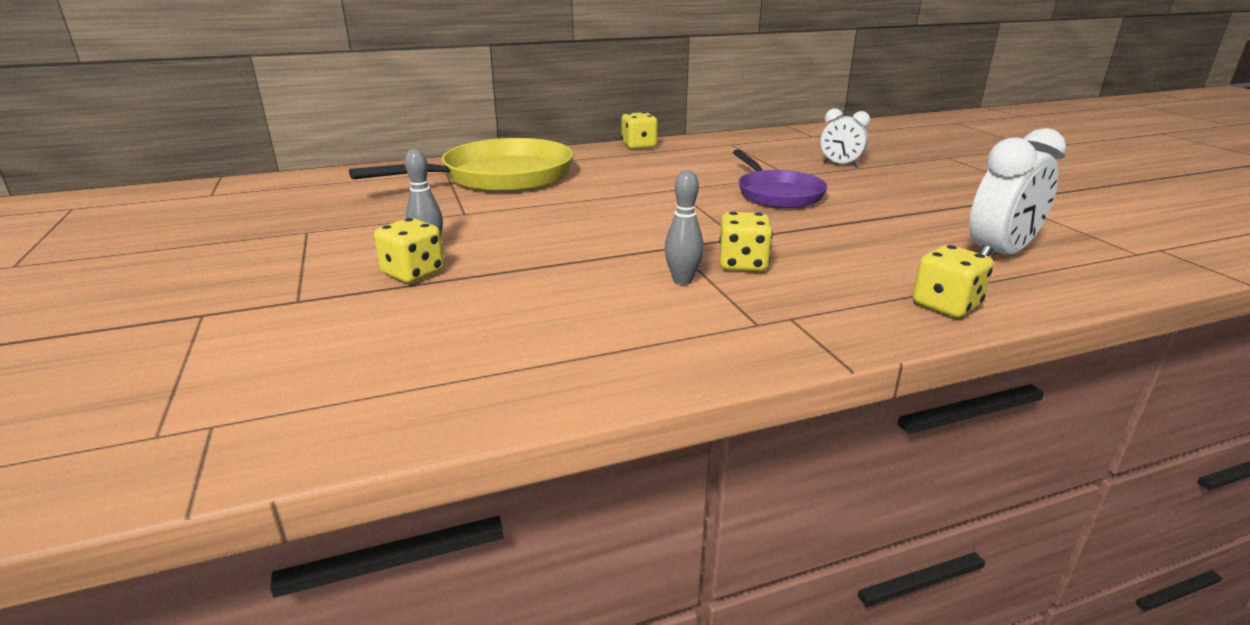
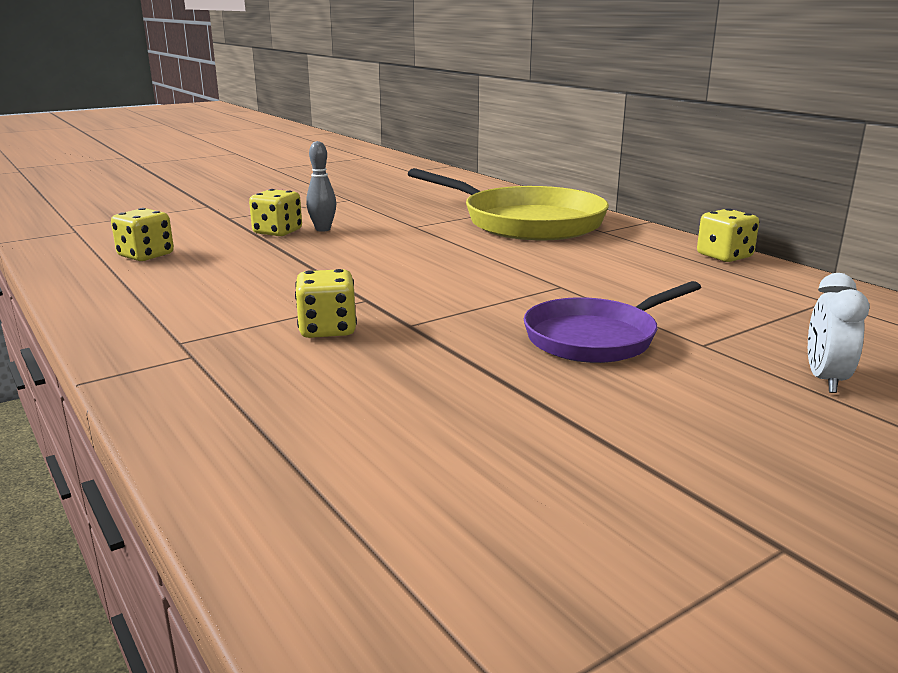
camera: 75 degrees right, 5 degrees down
(682, 280) = (278, 308): grey bowling pin -> none
(946, 305) = (221, 440): yellow dice -> yellow dice (146, 256)
(999, 254) = (427, 503): white clock -> none

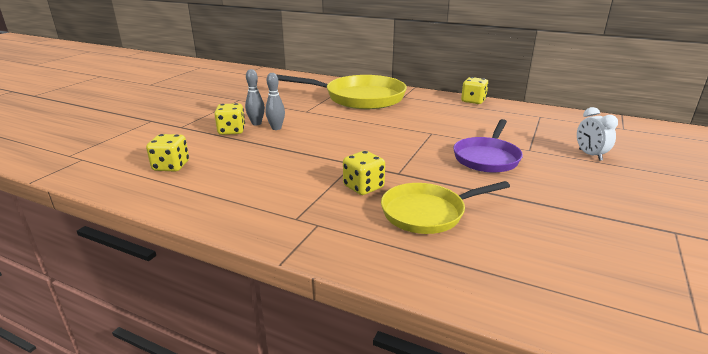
camera: 30 degrees left, 5 degrees up
(339, 239) = (276, 128): none -> grey bowling pin
(359, 383) = (427, 213): none -> yellow pan

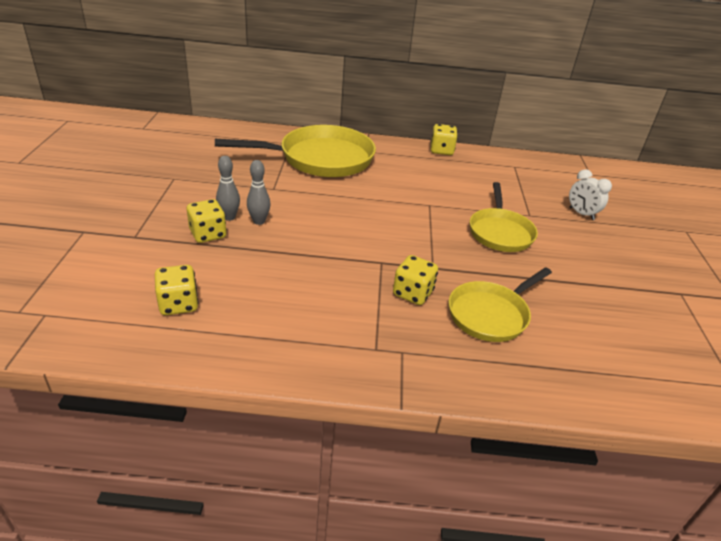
camera: 25 degrees left, 10 degrees up
(487, 158) = (500, 232): purple pan -> yellow pan

